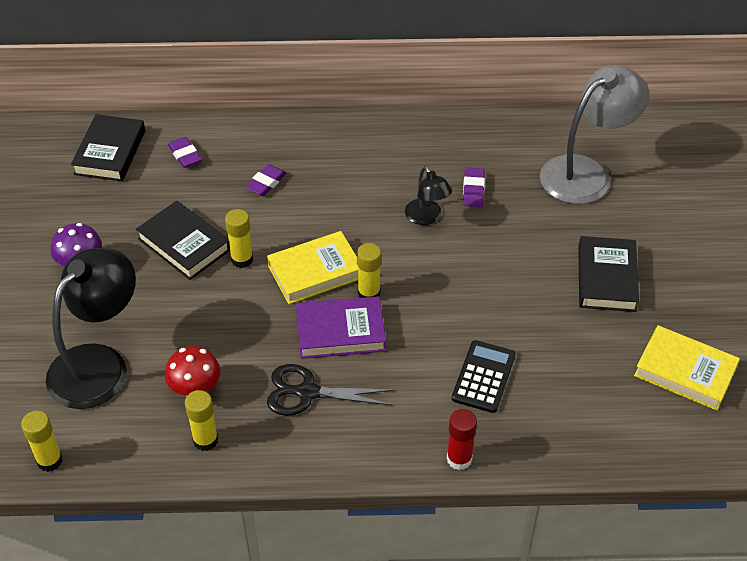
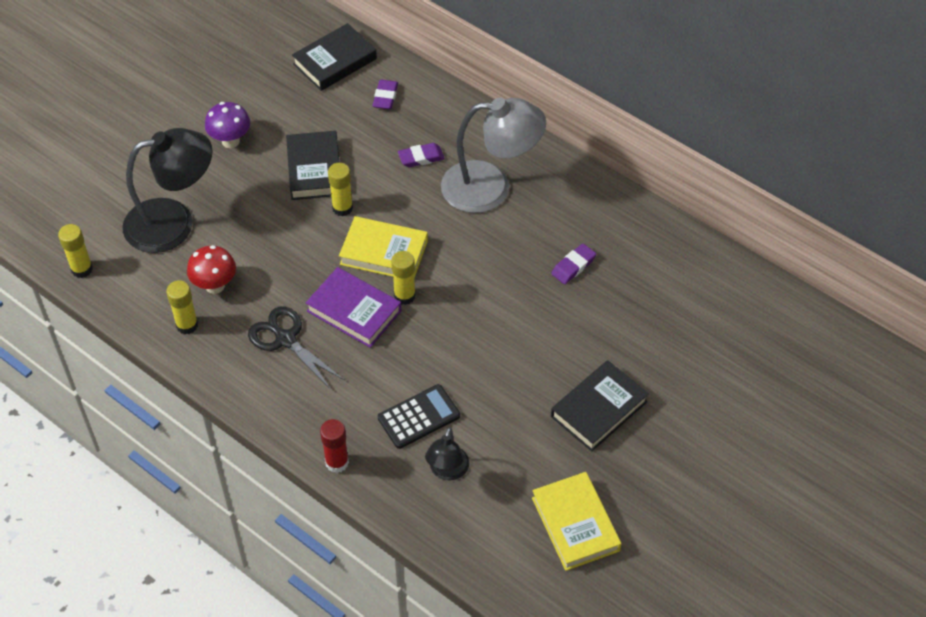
camera: 40 degrees right, 5 degrees up
(427, 217) = (512, 265): black lamp -> black lamp (447, 471)
(586, 173) = (683, 312): grey lamp -> grey lamp (490, 187)

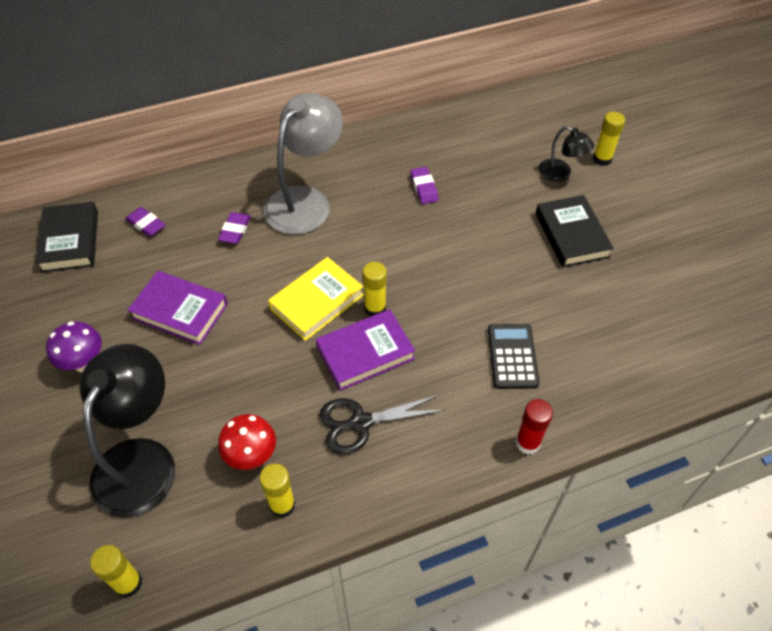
camera: 60 degrees left, 0 degrees up
(314, 169) = (180, 311): black book -> purple book
(342, 208) = (242, 310): yellow glue stick -> yellow glue stick (602, 159)
(447, 471) = (580, 361): black lamp -> black lamp (560, 174)
(575, 524) = (675, 299): yellow book -> none

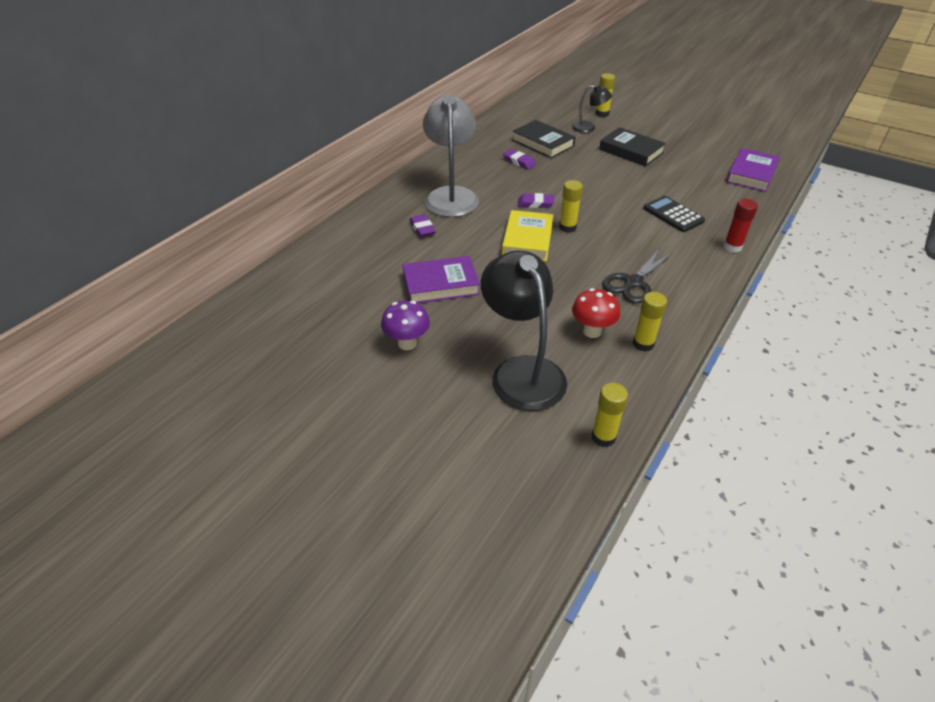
camera: 35 degrees left, 10 degrees down
(70, 241) = (300, 284): black book -> black book (543, 143)
(146, 224) = (350, 251): purple eraser -> purple eraser (535, 203)
(365, 353) = (591, 250): purple book -> purple book (751, 174)

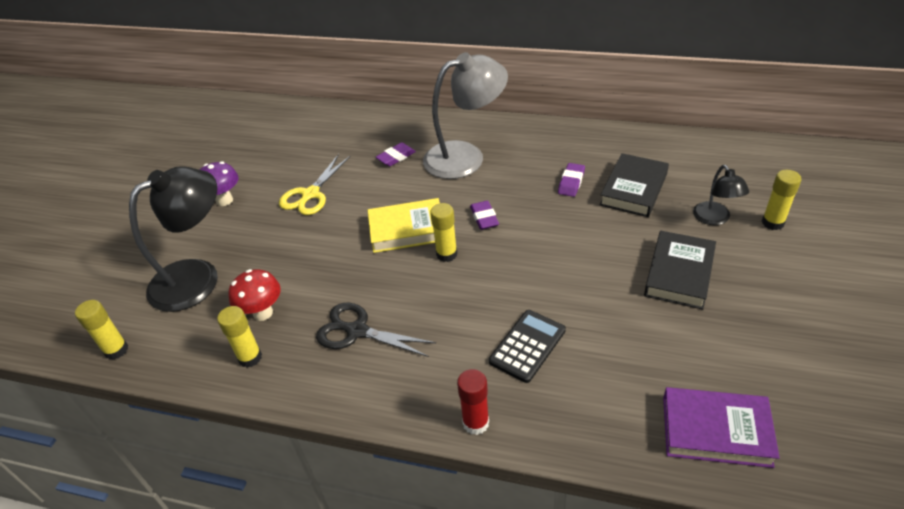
camera: 75 degrees right, 0 degrees up
(440, 284) = (310, 194): purple book -> yellow scissors

